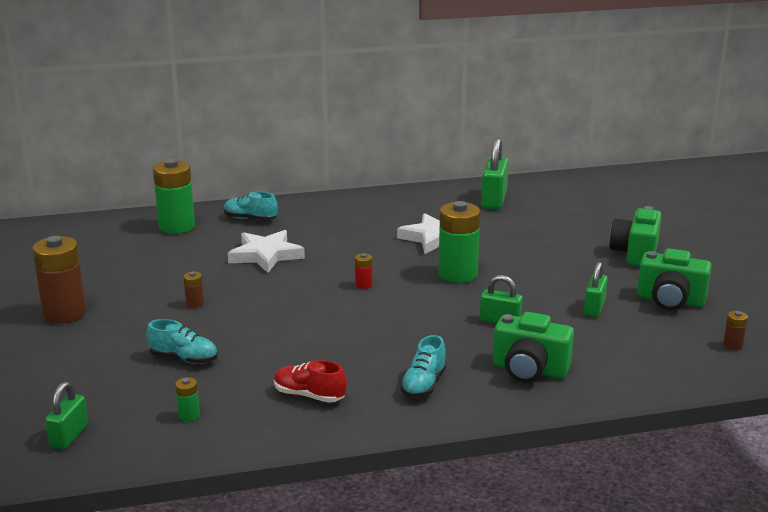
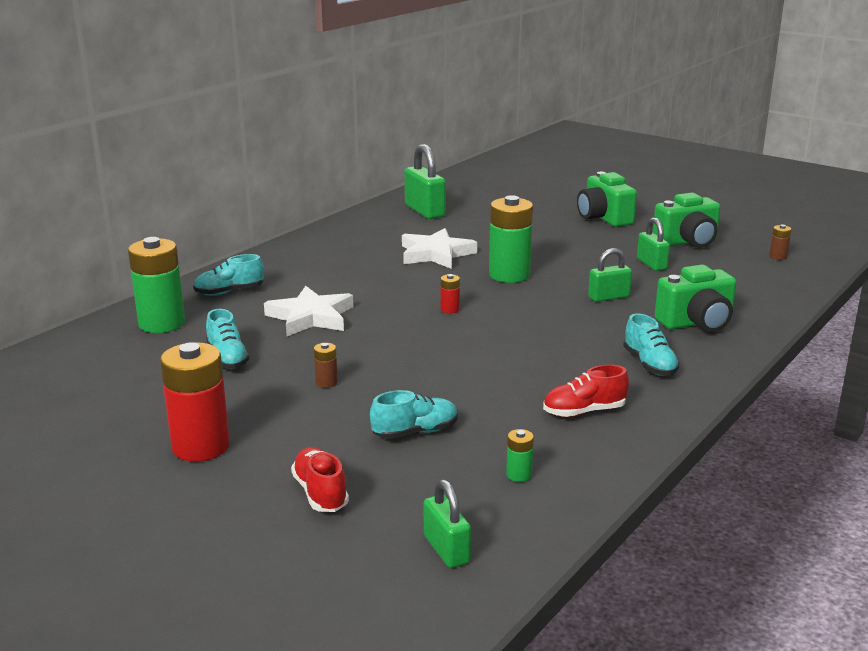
camera: 40 degrees left, 0 degrees up
(64, 313) = (201, 447): brown battery -> red battery
(70, 370) = (320, 493): none -> red shoe
(171, 264) = (227, 358): none -> turquoise shoe

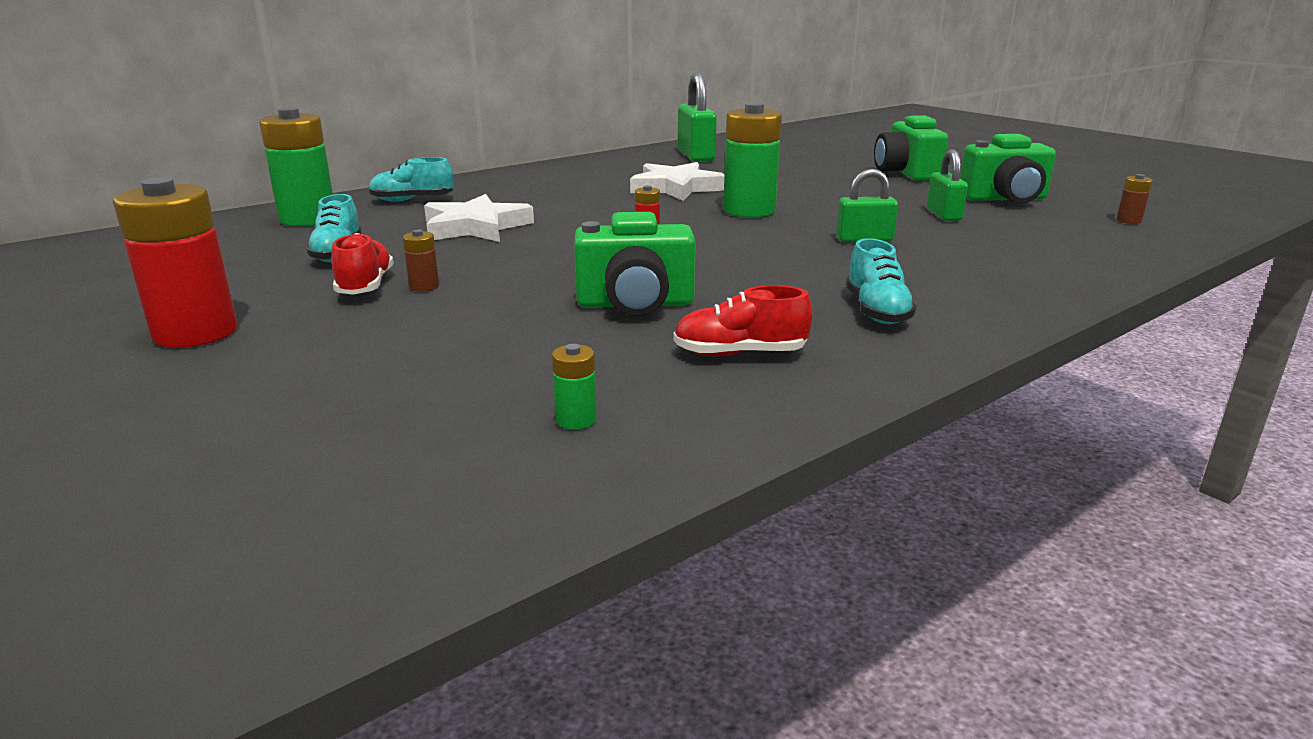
camera: 15 degrees right, 0 degrees up
(320, 493) = (274, 404): red shoe -> red shoe (365, 286)
(415, 432) = (479, 349): turquoise shoe -> none
(446, 549) = (366, 509): green padlock -> none
(696, 323) = (975, 274): green camera -> green camera (635, 304)

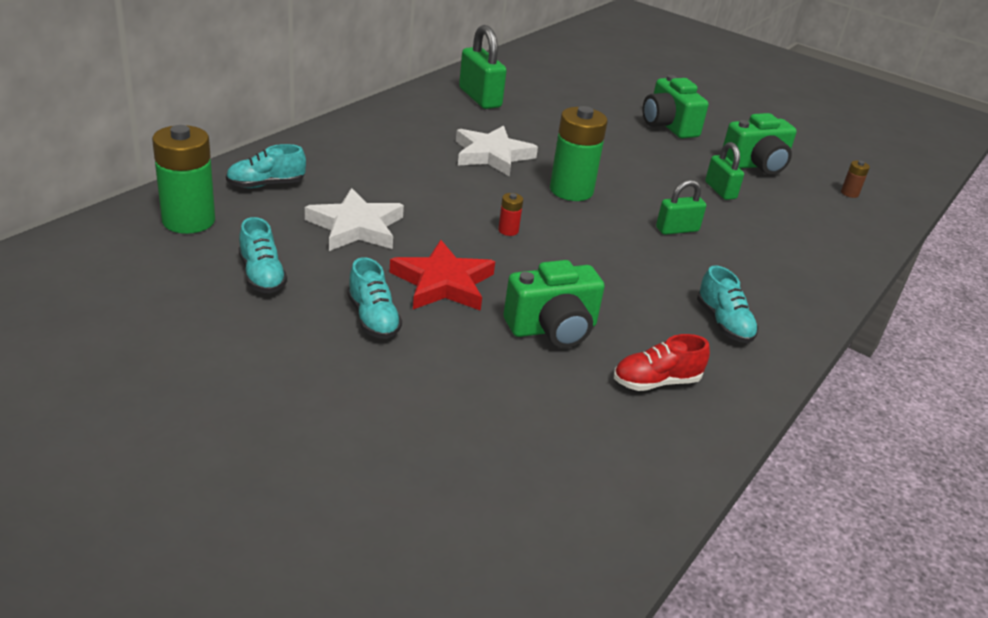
camera: 20 degrees left, 10 degrees up
(195, 333) = (229, 398): red battery -> none
(365, 286) = (323, 322): red shoe -> none
(424, 286) = (373, 318): brown battery -> turquoise shoe
(533, 266) = (443, 283): none -> red star
(576, 420) = (587, 465): green battery -> none

